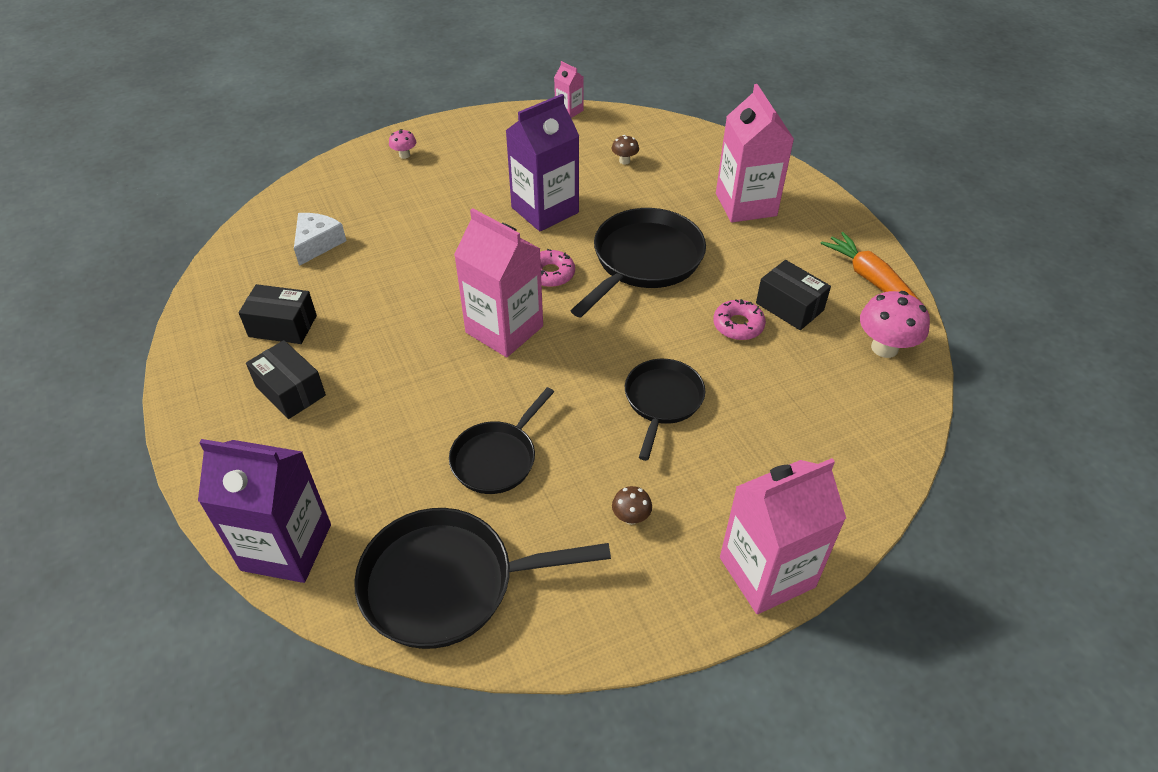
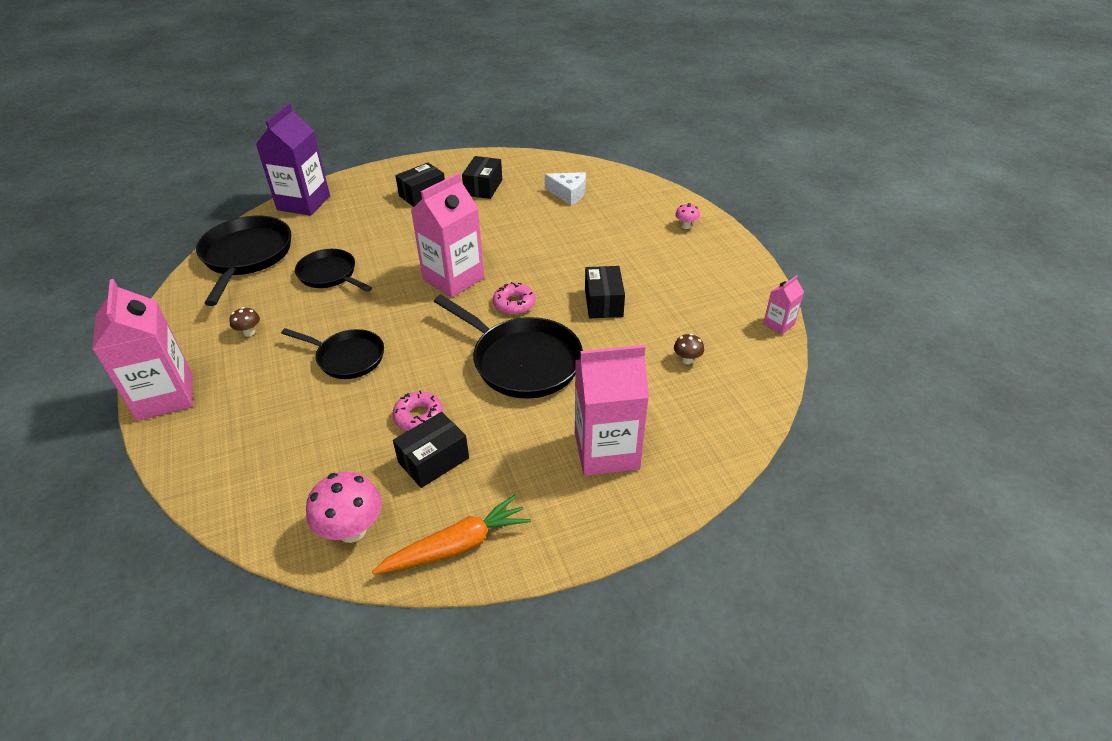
camera: 95 degrees right, 5 degrees down
(545, 210) = (603, 303): purple carton -> black box

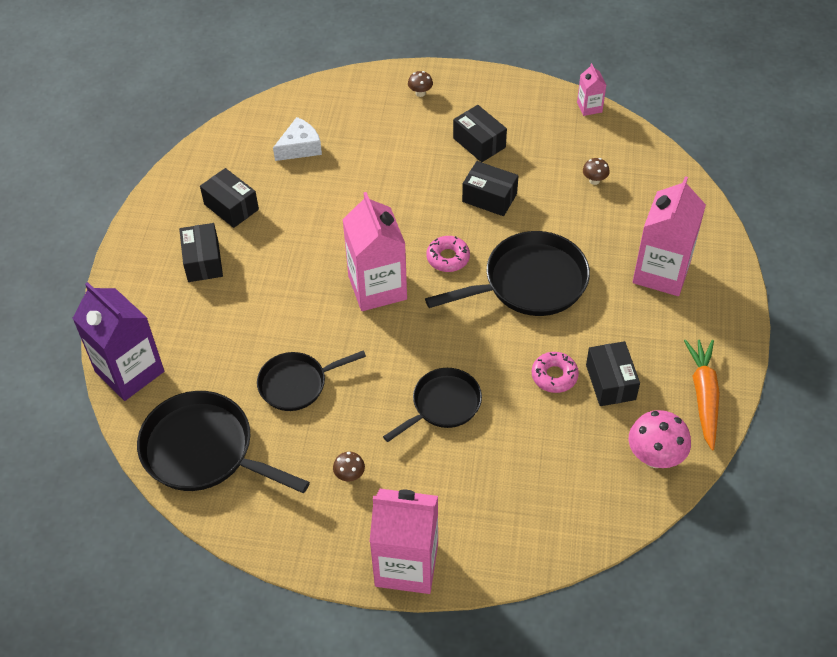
camera: 60 degrees left, 10 degrees up
(662, 275) = (479, 143): none -> black box
(686, 226) = (420, 93): pink mushroom -> brown mushroom

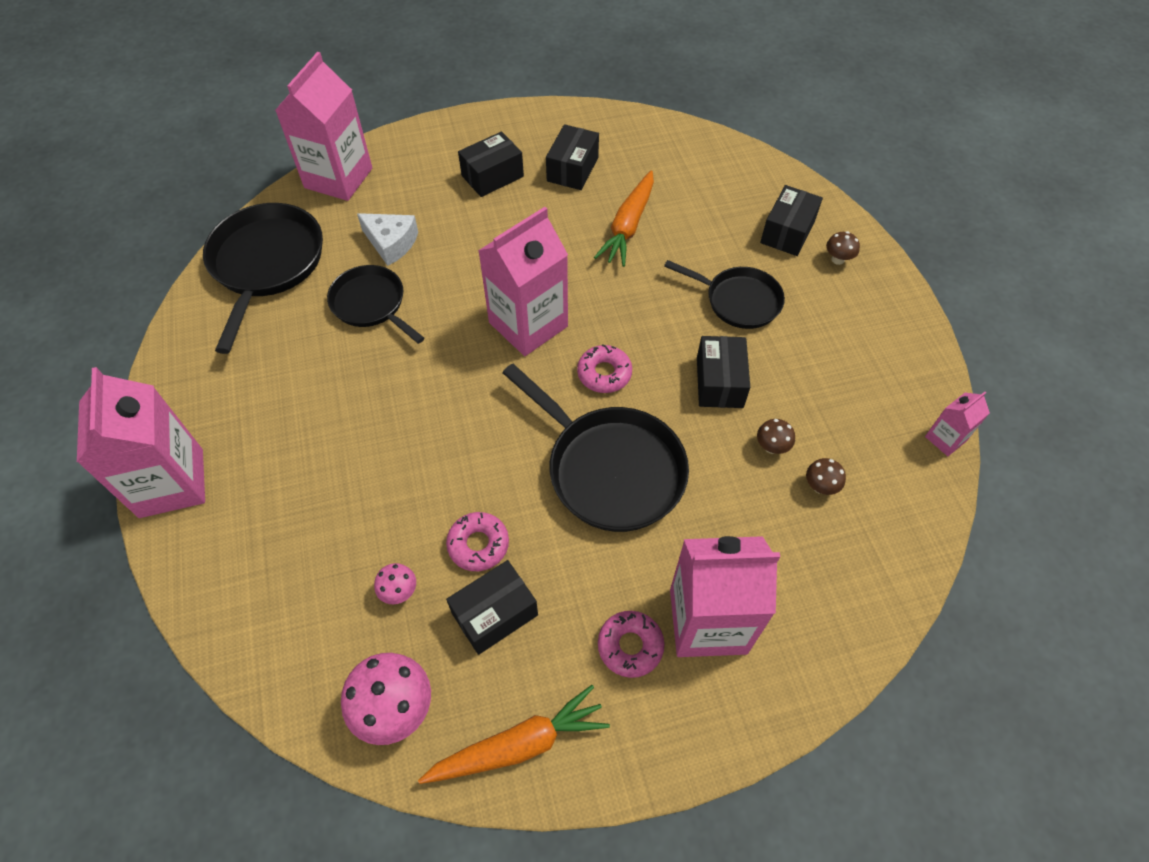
camera: 65 degrees right, 5 degrees up
(129, 371) = (338, 178): purple carton -> pink carton
(300, 147) = (685, 189): white cheese -> white cheese (391, 243)
(316, 194) = (628, 226): none -> orange carrot
(349, 475) = (271, 391): brown mushroom -> brown mushroom (771, 447)
(443, 405) = (392, 443): black pan -> black pan (738, 301)
(479, 143) = (800, 342): black box -> black box (787, 232)
(570, 432) = (399, 591): none -> pink mushroom
(662, 317) = (630, 646): none -> pink donut

